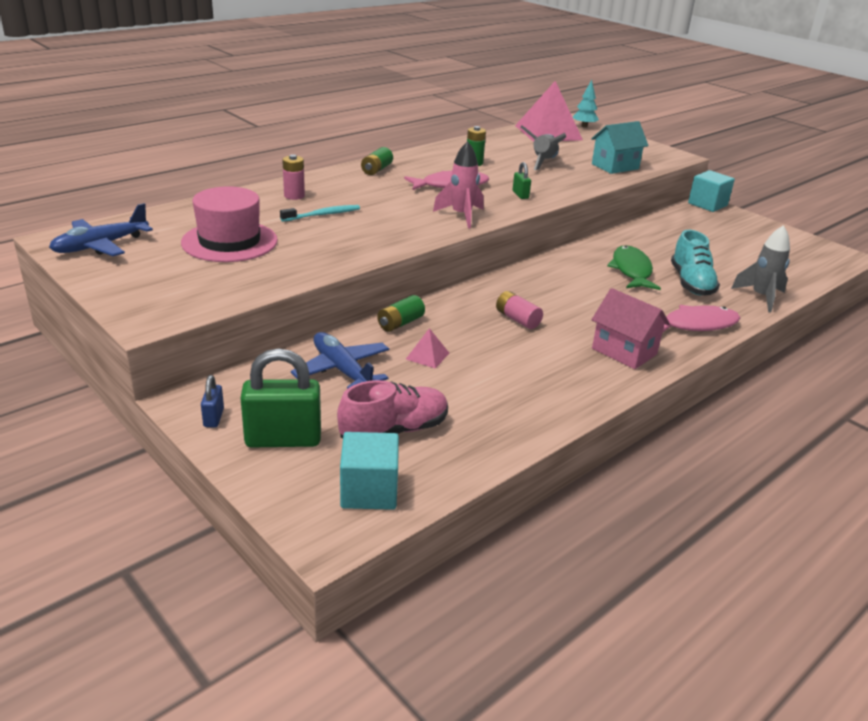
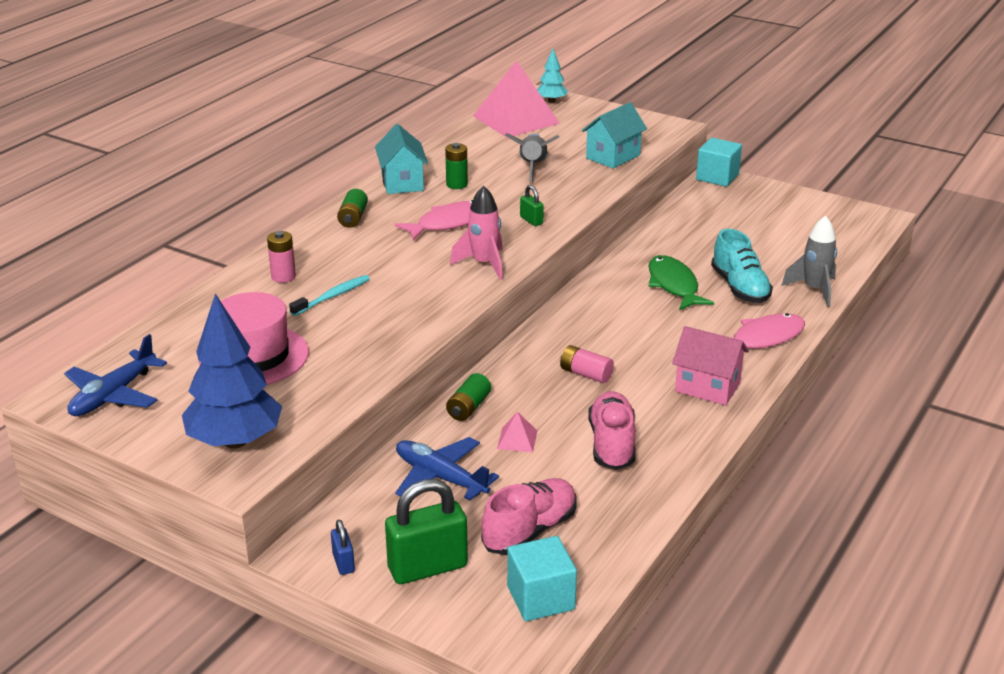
camera: 15 degrees left, 0 degrees up
(166, 295) = (235, 441): none -> blue tree
(431, 155) = (402, 182): none -> turquoise house
(511, 377) = (612, 444): none -> pink shoe

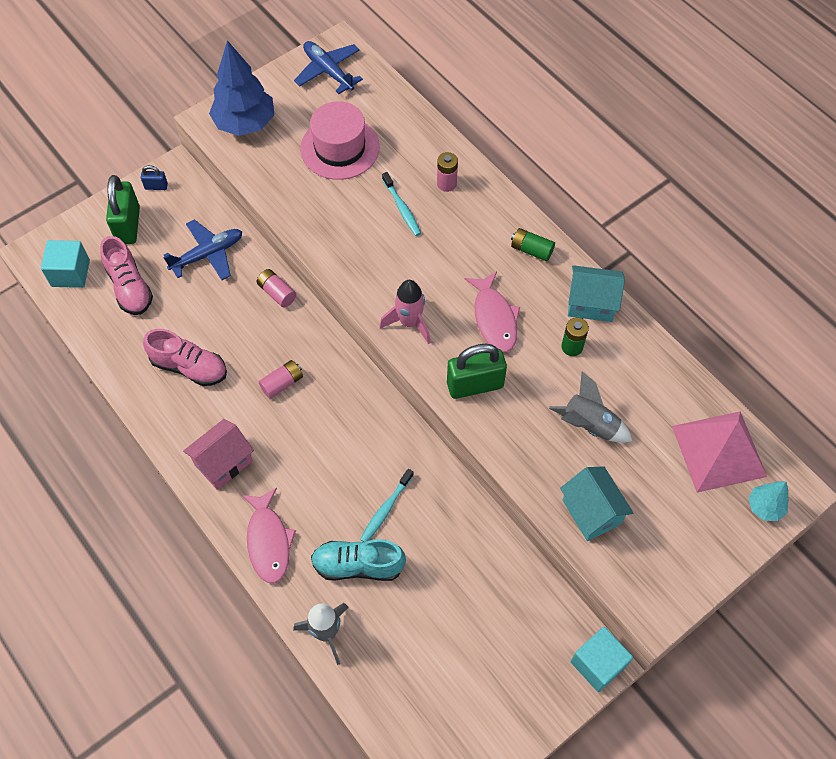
camera: 110 degrees right, 30 degrees up
(468, 407) = (277, 293): green battery -> pink battery
(517, 439) = (225, 310): pink pyramid -> none
(531, 220) = (475, 385): green padlock -> green padlock, size x2.09
(674, 285) = (386, 509): green fish -> turquoise toothbrush

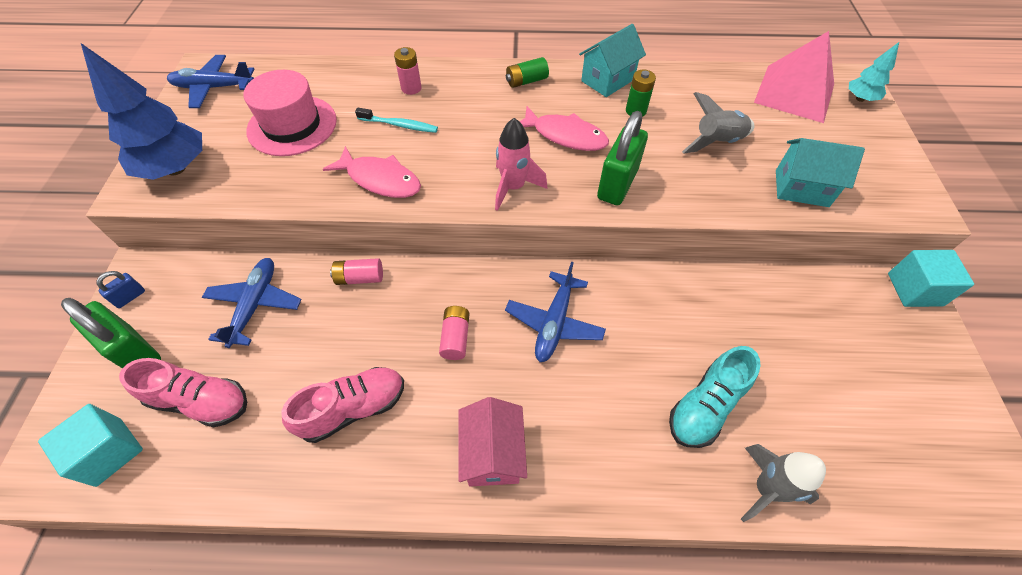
camera: 50 degrees left, 5 degrees down
(268, 541) = (620, 473): pink fish -> pink fish (380, 180)
(344, 433) = (554, 323): none -> blue plane
(386, 509) = (660, 342): turquoise toothbrush -> none

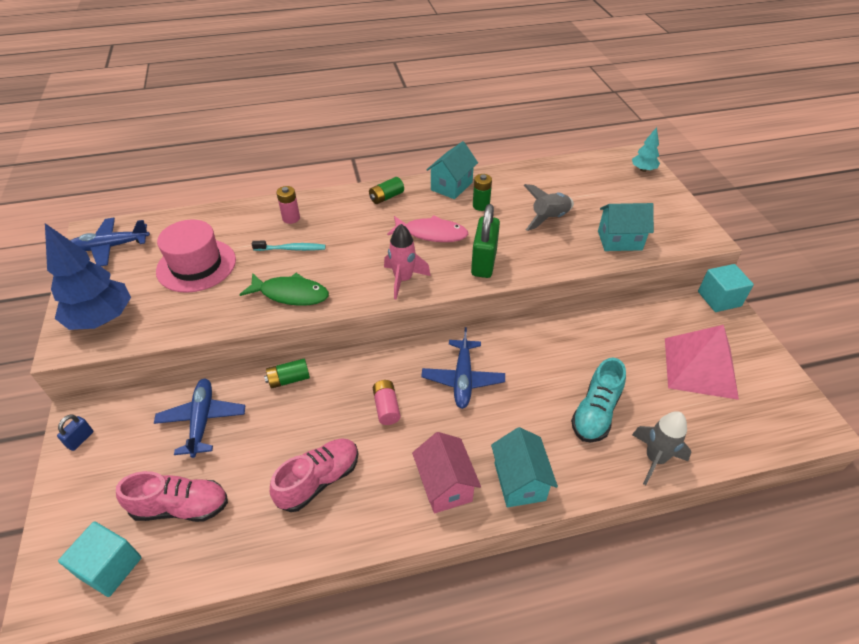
camera: 15 degrees left, 10 degrees down
(135, 352) = (103, 482): green padlock -> none
(360, 278) = (289, 379): pink battery -> green battery
(380, 180) = (290, 294): pink fish -> green fish
(583, 473) = (519, 481): none -> turquoise house
(794, 93) = (595, 173): pink pyramid -> pink pyramid (700, 367)

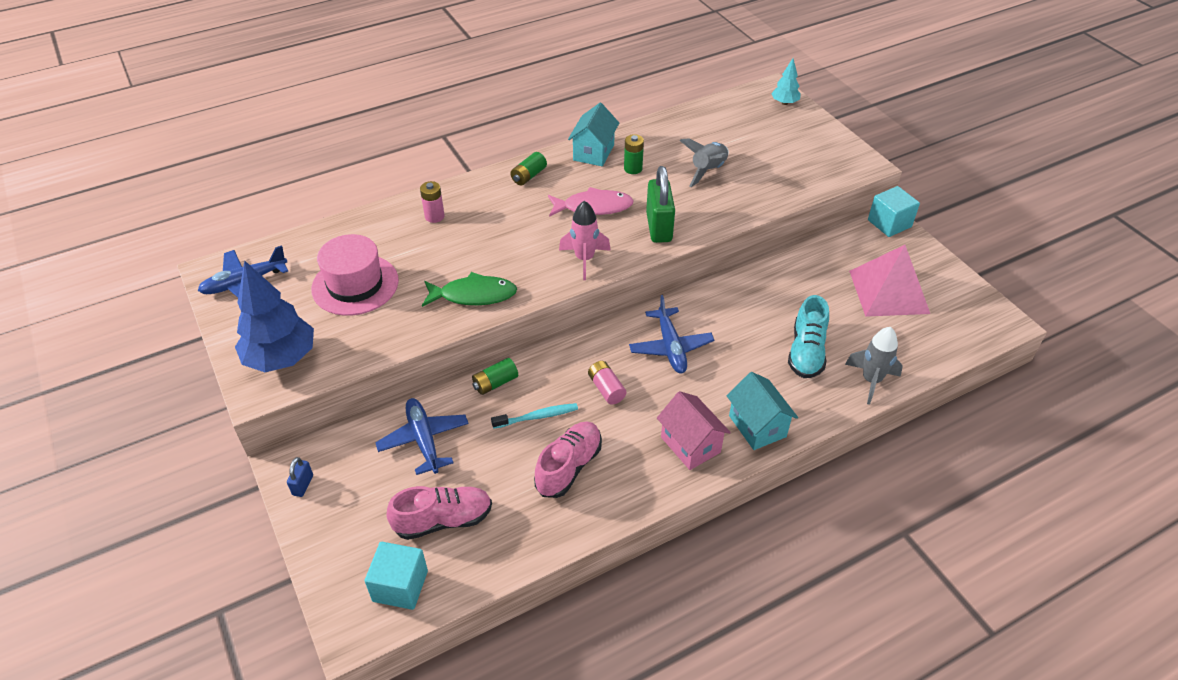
camera: 15 degrees left, 0 degrees up
(291, 249) = (451, 249): turquoise toothbrush -> turquoise toothbrush (537, 417)
(619, 240) = (784, 181): turquoise house -> none

